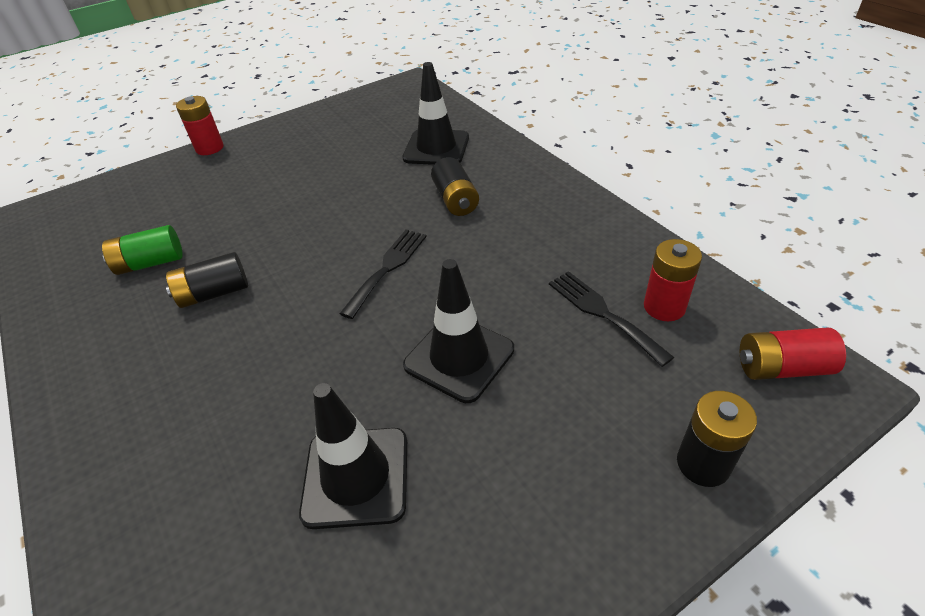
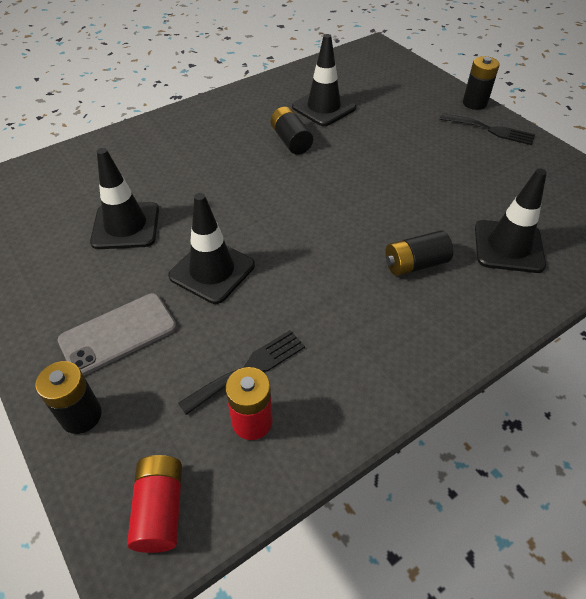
camera: 85 degrees right, 5 degrees up
(150, 263) = (323, 107): green battery -> black traffic cone
(209, 148) = (474, 103): red battery -> black battery
(387, 268) = (315, 224): black fork -> black fork (491, 130)
(571, 446) = (118, 334): none -> grey phone

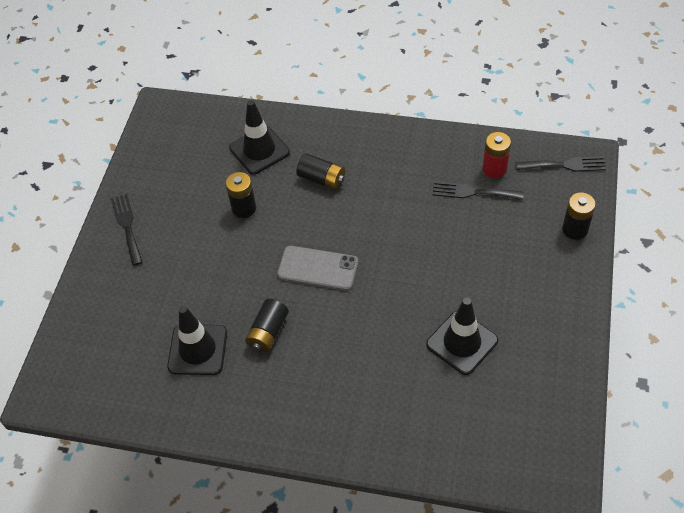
camera: 130 degrees left, 5 degrees up
(118, 334) = (525, 261): grey phone -> grey phone (318, 268)
(160, 509) = (564, 165): red battery -> black fork
(212, 271) = (438, 262): black traffic cone -> none
(474, 103) = (92, 257): black battery -> black battery (244, 208)

